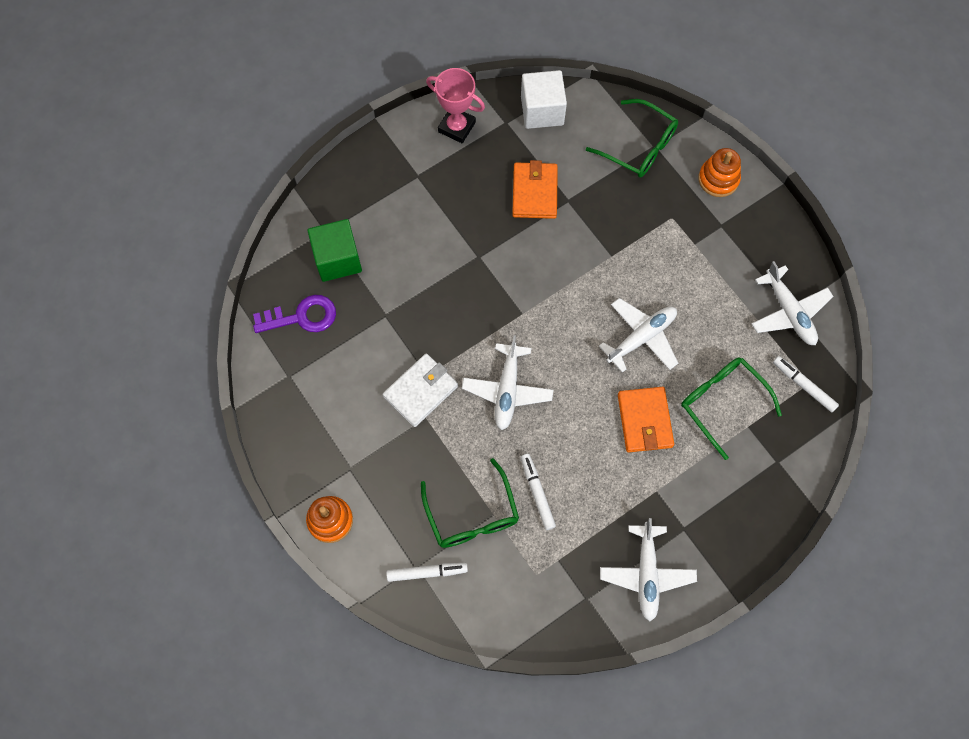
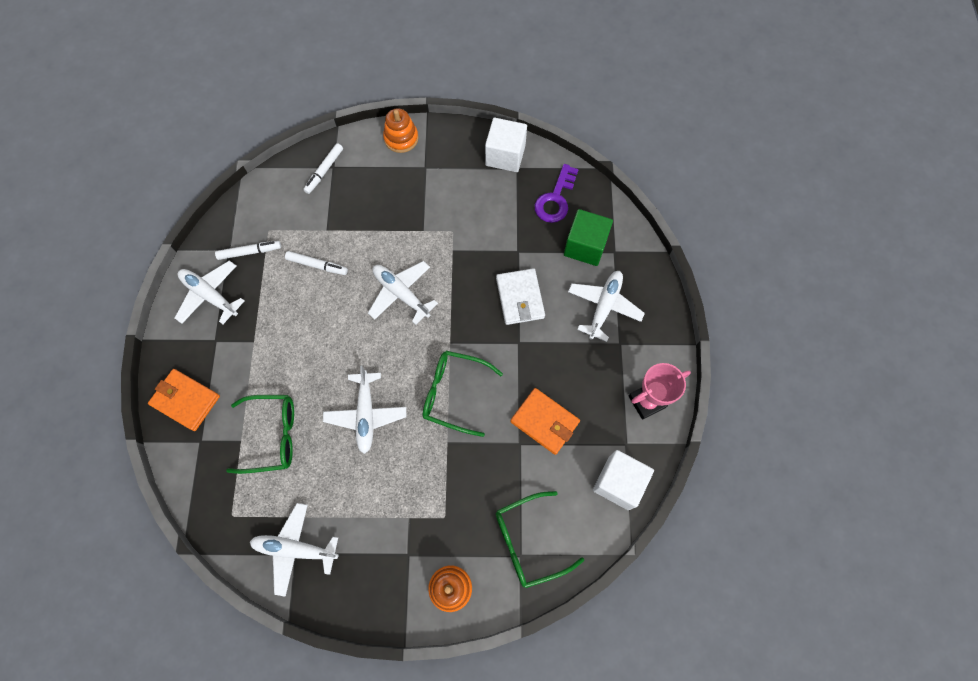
camera: 125 degrees right, 0 degrees up
(280, 397) = (505, 155): none -> white cube
(390, 208) = (604, 306): none -> white plane
(420, 391) = (444, 239): white wallet -> white wallet (520, 298)
(472, 514) = (337, 218): green glasses -> green glasses (454, 393)
(644, 421) = (305, 370): orange wallet -> orange wallet (186, 400)
(803, 385) = (233, 509): white marker -> white marker (249, 252)

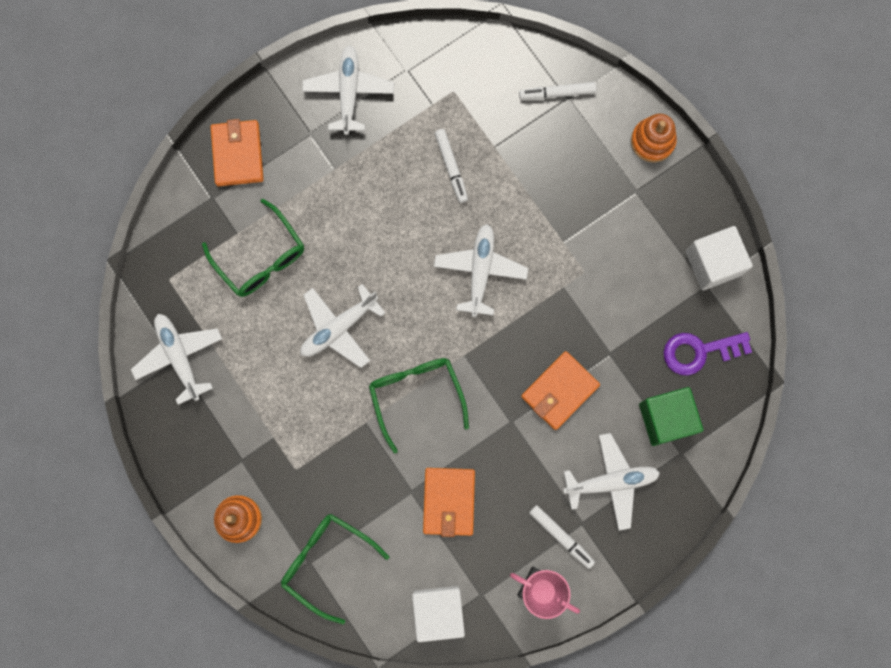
camera: 55 degrees right, 10 degrees up
(249, 252) = (418, 92): white marker -> white marker (561, 536)
(520, 298) = (559, 391): white wallet -> orange wallet

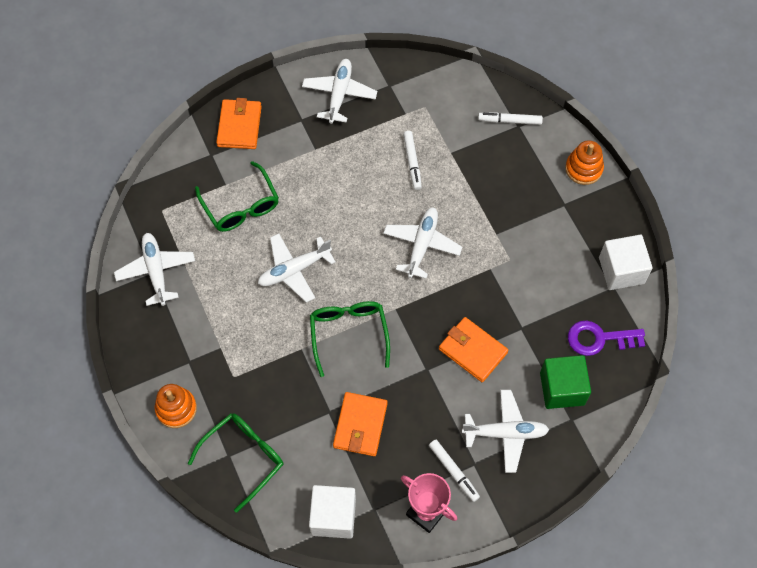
camera: 10 degrees right, 15 degrees down
(326, 562) = (244, 457): green glasses -> green glasses turned 90 degrees clockwise
(559, 391) = (473, 351): orange wallet -> orange wallet turned 75 degrees clockwise

